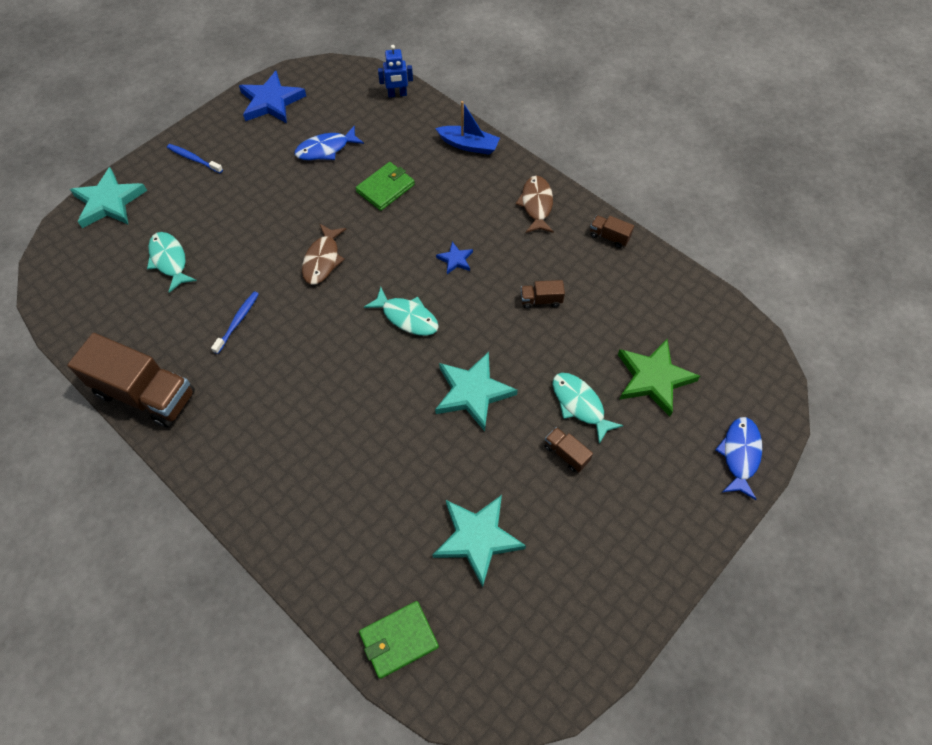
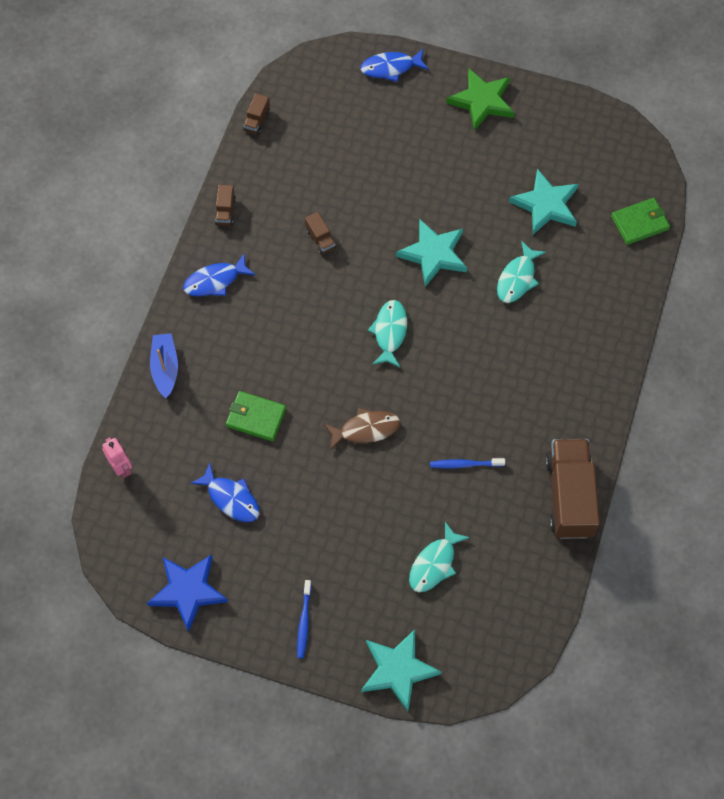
camera: 115 degrees left, 5 degrees up
(397, 94) = (121, 468): blue robot -> pink robot
(398, 640) = (640, 223): green wallet -> green wallet turned 60 degrees counterclockwise
(455, 259) = (310, 321): blue star -> none
(536, 205) = (215, 281): brown fish -> blue fish
(566, 453) = (450, 173): brown truck -> brown truck (257, 120)
(579, 404) = (404, 178): turquoise fish -> turquoise fish (517, 278)
(653, 378) = (355, 137): green star -> green star (482, 101)

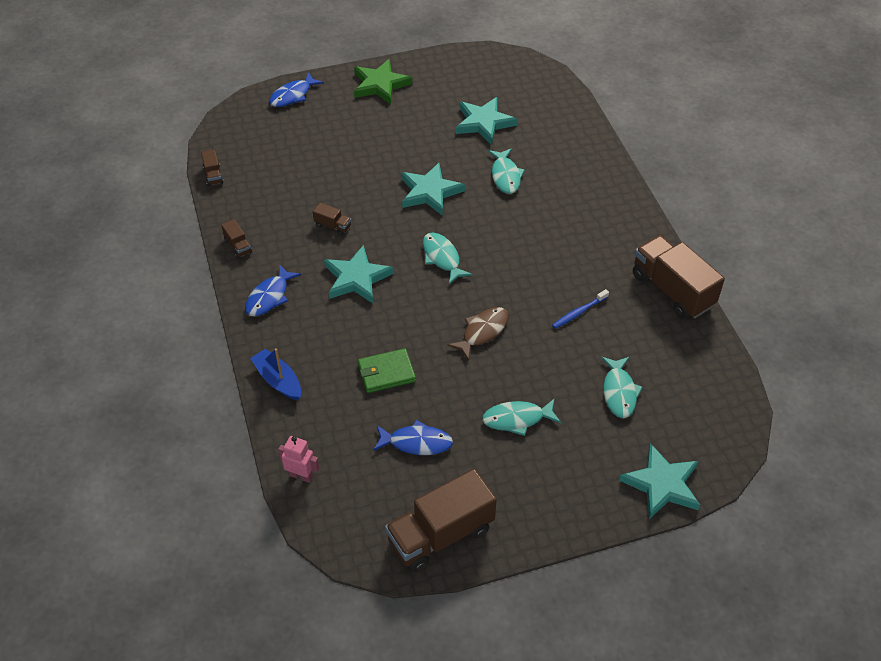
camera: 35 degrees left, 15 degrees down
(188, 591) = (440, 535): blue star -> brown truck
(300, 307) = (356, 278): none -> turquoise star
(304, 622) = (557, 497): blue toothbrush -> none
(328, 531) = (517, 419): none -> turquoise fish
(640, 223) = (559, 102): green wallet -> none

